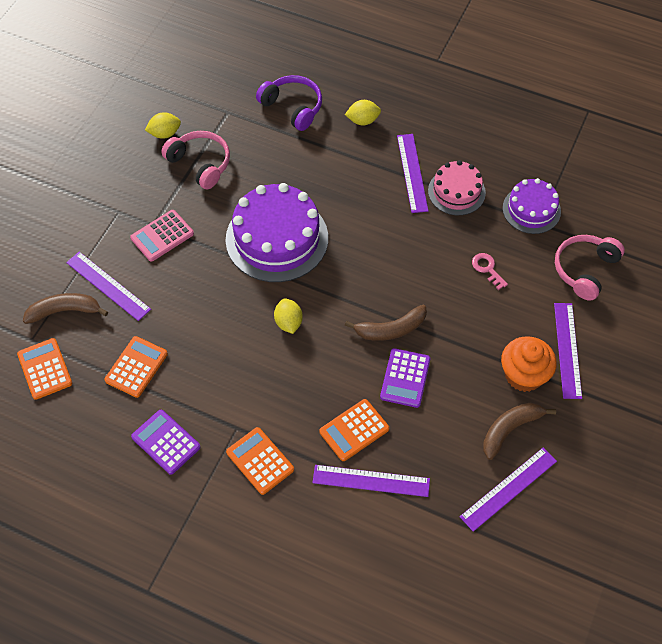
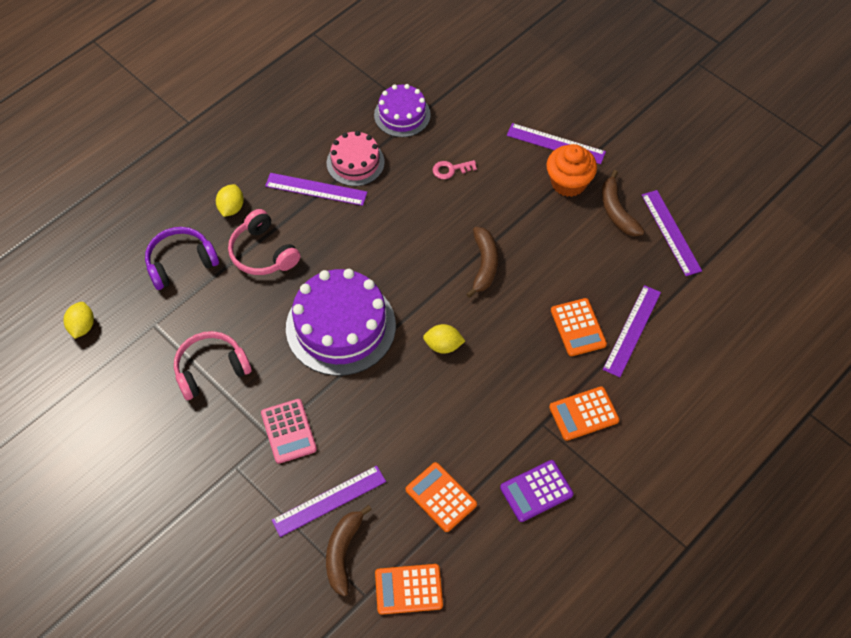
camera: 70 degrees left, 0 degrees up
(165, 133) = (151, 393): yellow lemon -> yellow lemon (82, 326)
(405, 378) = (539, 270): purple calculator -> none
(584, 270) = (481, 101): pink headphones -> pink headphones (262, 253)

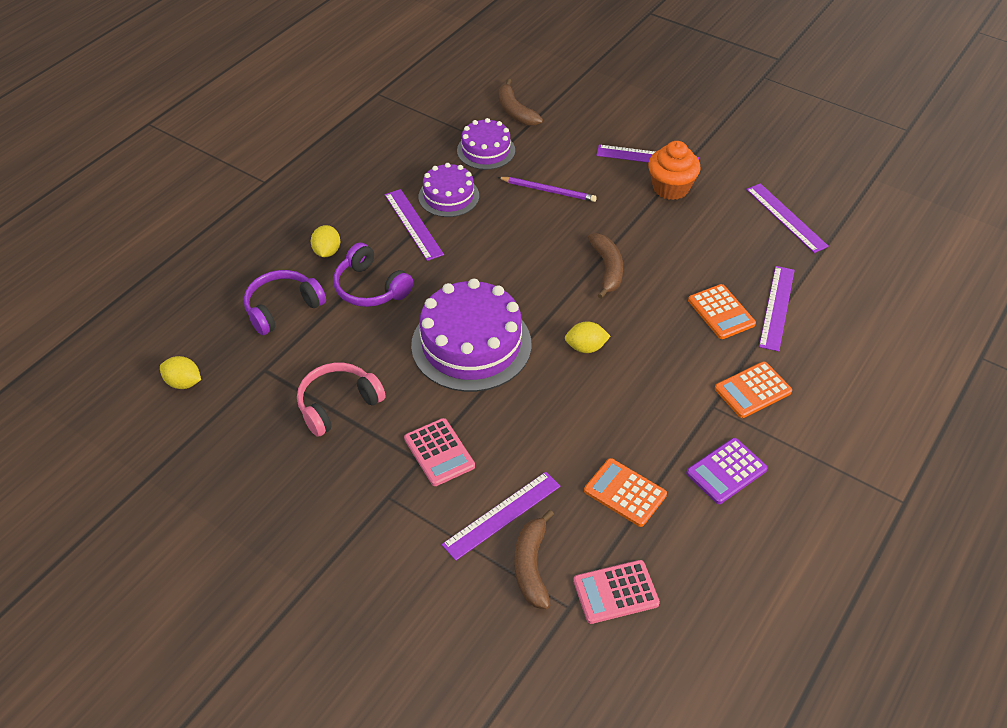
camera: 10 degrees left, 10 degrees down
(82, 326) = (183, 383): yellow lemon -> yellow lemon turned 60 degrees counterclockwise
(262, 253) = (370, 288): pink headphones -> purple headphones
(316, 189) = (413, 224): purple ruler -> purple ruler turned 60 degrees clockwise
(355, 162) = (448, 196): pink cake -> purple cake
(408, 589) = (615, 592): orange calculator -> pink calculator
(450, 169) = (548, 191): pink key -> purple pencil
(617, 211) = (726, 206): brown banana -> brown banana (515, 111)

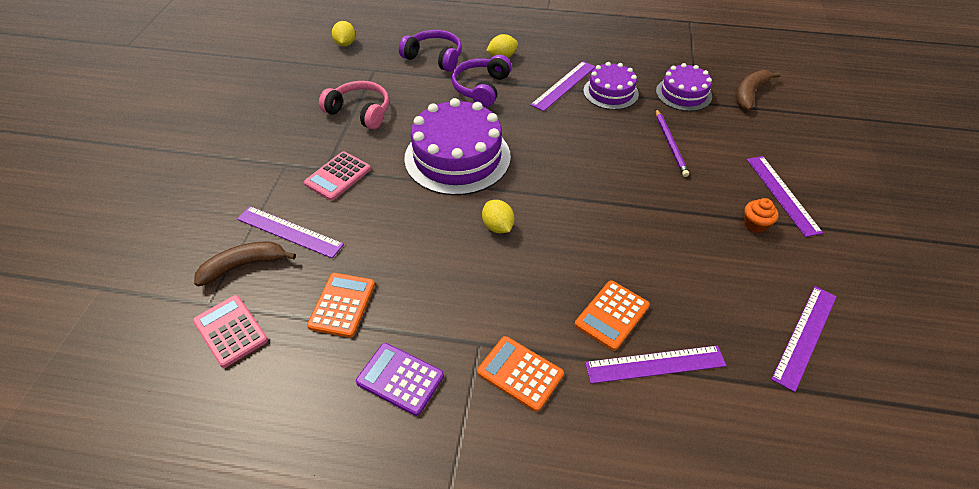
camera: 65 degrees right, 0 degrees up
(607, 269) = (604, 212): brown banana -> none
(670, 188) = (755, 224): orange cupcake -> orange cupcake, size x0.56

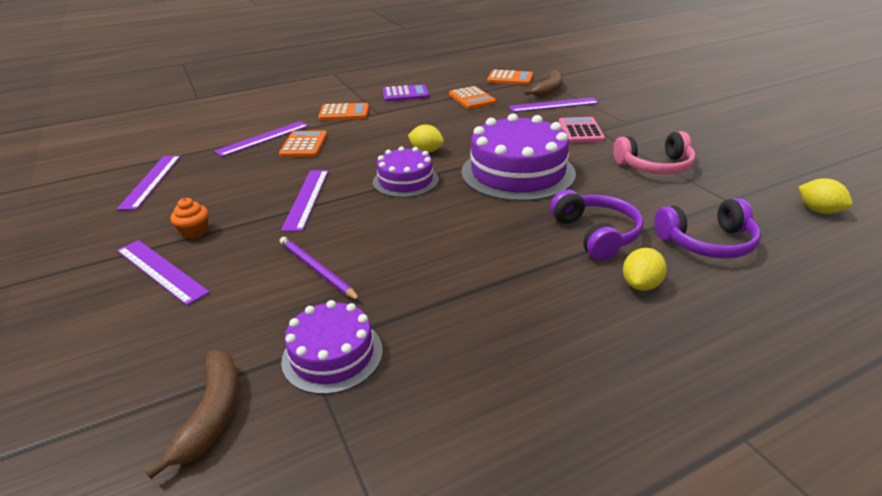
camera: 145 degrees right, 15 degrees down
(230, 331) = (510, 78): pink calculator -> orange calculator
(564, 85) = (511, 283): purple ruler -> purple ruler (306, 199)
(610, 92) = (442, 303): purple cake -> purple cake (405, 181)

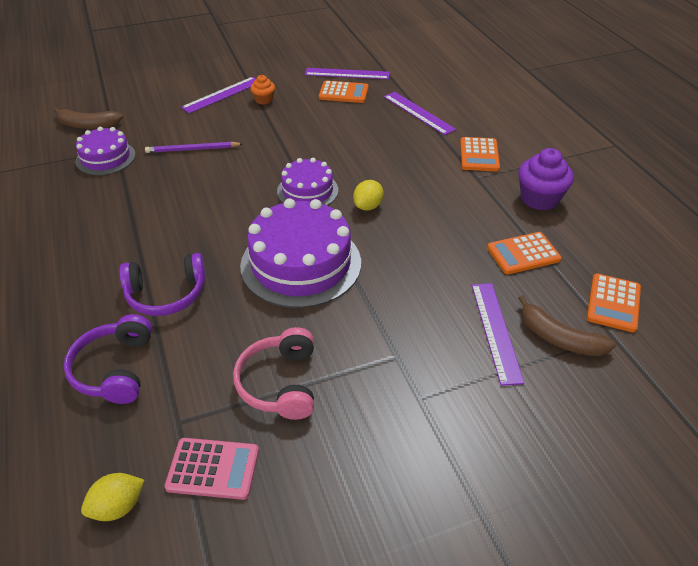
camera: 95 degrees right, 10 degrees up
(303, 145) = (399, 134): orange calculator -> orange calculator (343, 93)
(306, 199) = (293, 141): purple ruler -> none
(317, 270) = (192, 149): purple pencil -> purple pencil turned 150 degrees counterclockwise
(405, 94) = (539, 199): purple calculator -> purple cupcake
(580, 131) = (398, 338): pink calculator -> pink calculator (213, 469)
(641, 285) = (86, 303): yellow lemon -> none

